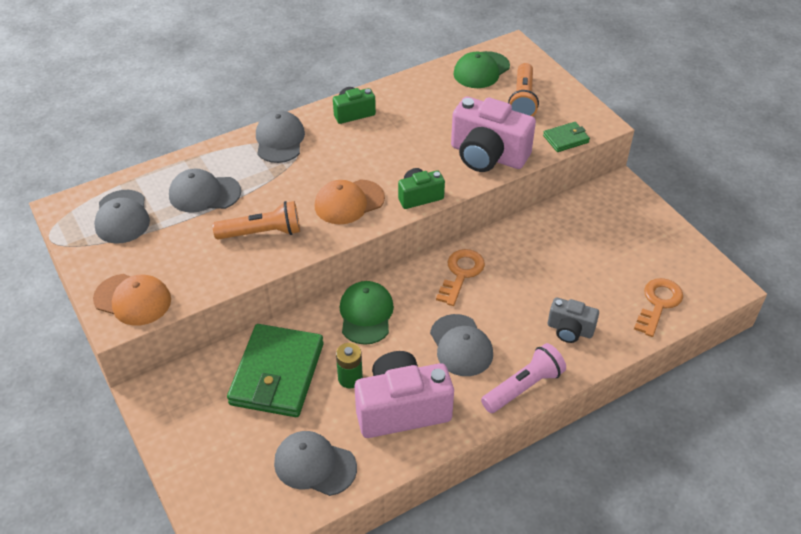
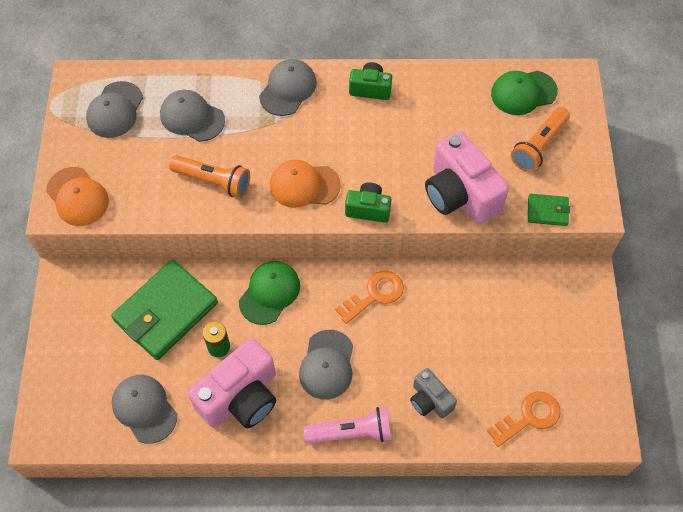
camera: 30 degrees right, 15 degrees up
(402, 409) = (240, 397): pink camera -> pink camera turned 120 degrees clockwise

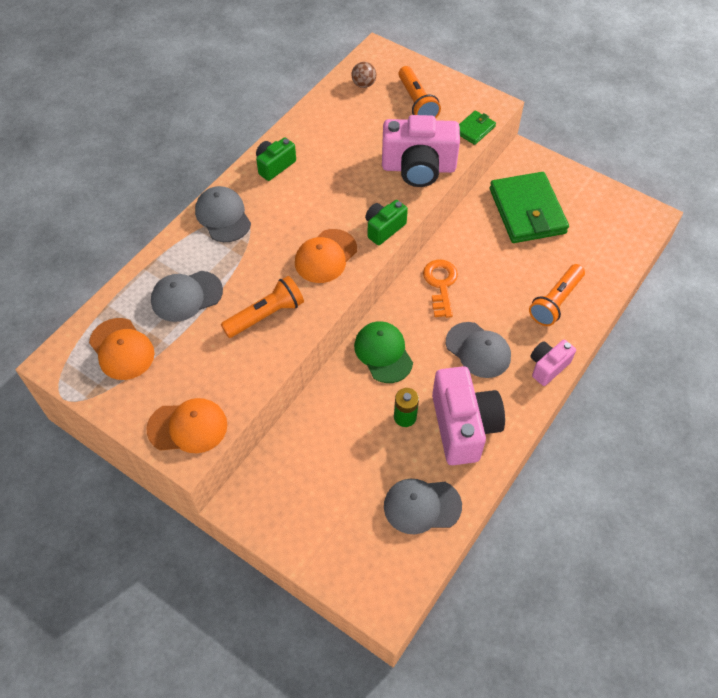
camera: 55 degrees left, 5 degrees down
(115, 110) = (122, 349): grey cap -> orange cap
(166, 312) = (340, 439): green wallet -> green wallet (527, 211)
(351, 432) = (548, 366): pink flashlight -> pink camera
(430, 400) = (555, 302): grey camera -> orange flashlight
(523, 93) = (363, 84): green cap -> brown ball
(529, 417) = (609, 252): orange key -> none

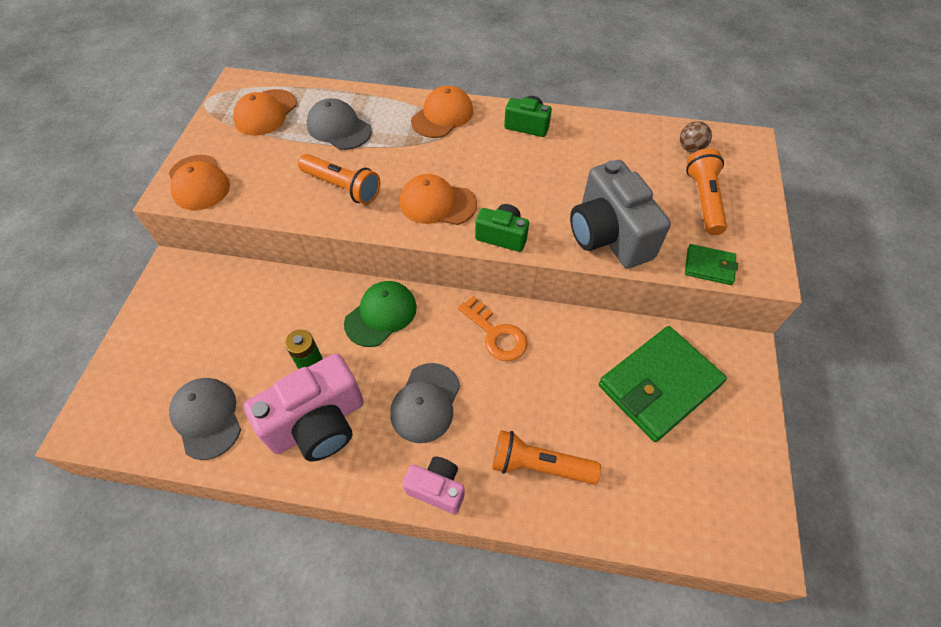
camera: 65 degrees right, 0 degrees up
(223, 216) = (442, 116): grey cap -> orange cap
(416, 103) = (703, 200): orange flashlight -> orange flashlight turned 135 degrees clockwise
(418, 168) = (608, 235): pink camera -> grey camera
(441, 284) = (496, 334): orange key -> orange key turned 75 degrees clockwise

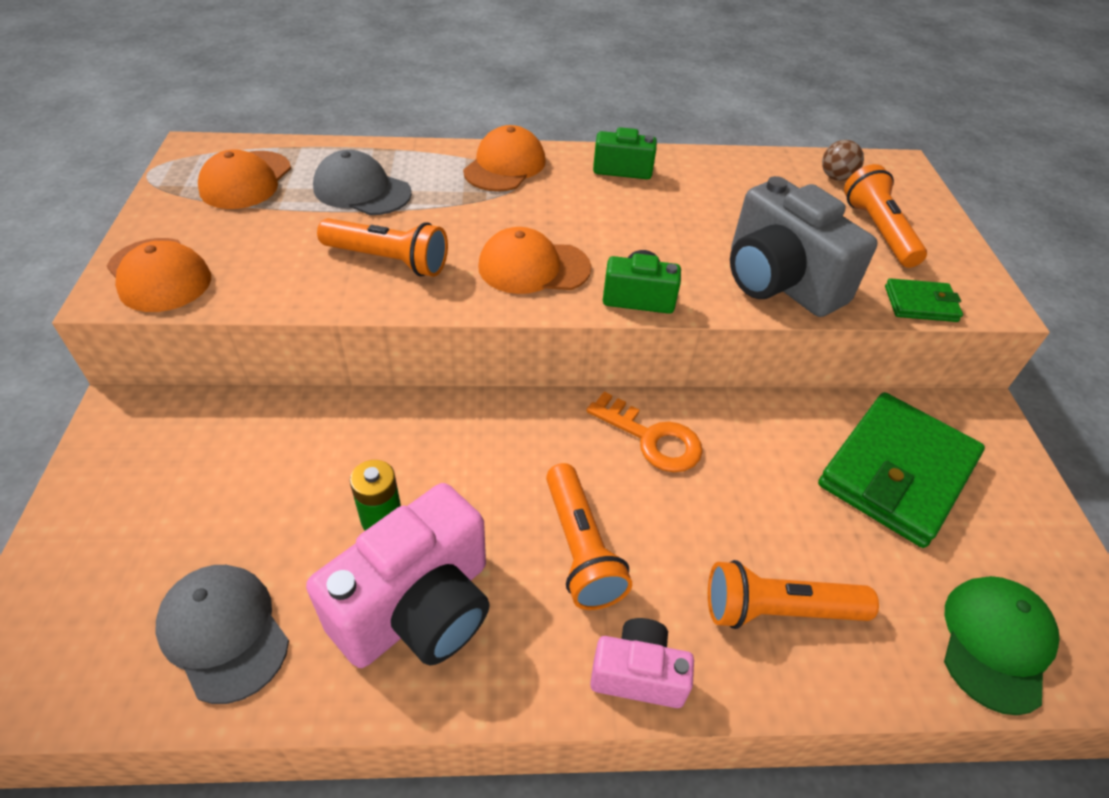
camera: 15 degrees left, 10 degrees down
(381, 315) = (475, 436): green cap -> green cap (995, 643)
(425, 402) = (580, 549): grey cap -> orange flashlight

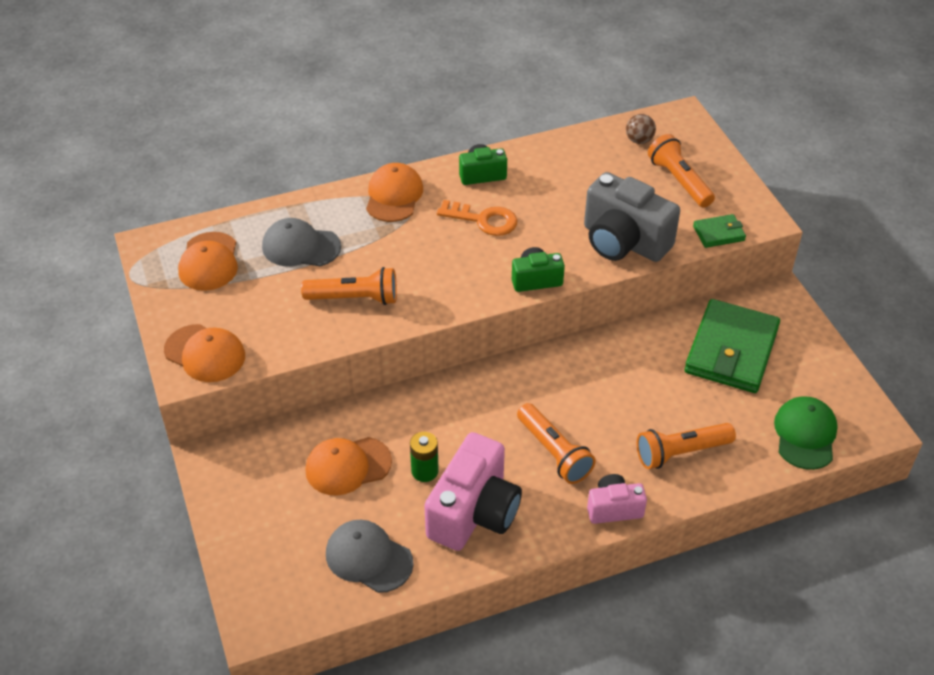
camera: 15 degrees left, 0 degrees up
(533, 267) = (456, 276): orange cap -> orange cap (348, 466)
(652, 438) = (571, 372): orange key -> orange key (483, 220)

